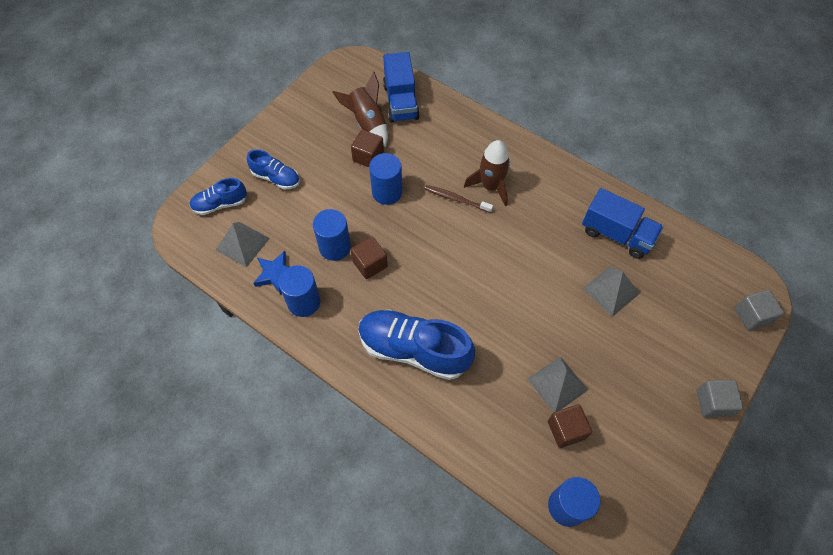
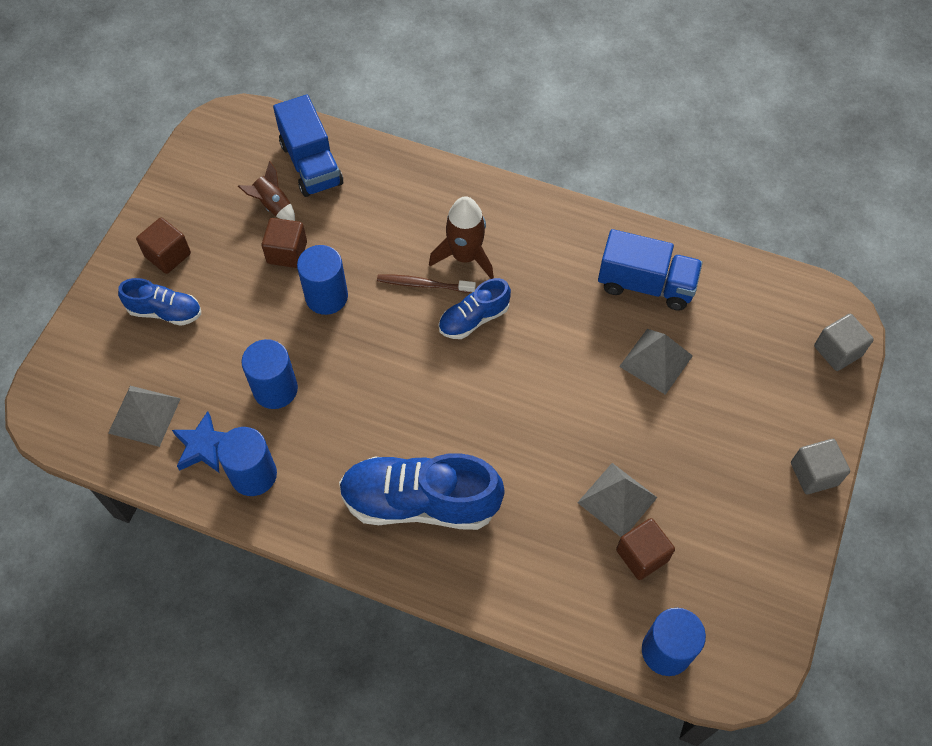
camera: 15 degrees left, 0 degrees up
(220, 204) = (95, 367): blue shoe -> blue shoe (474, 319)
(367, 123) = (273, 206): brown rocket -> brown rocket, size x0.63
(370, 264) = (330, 401): brown cube -> brown cube (168, 255)

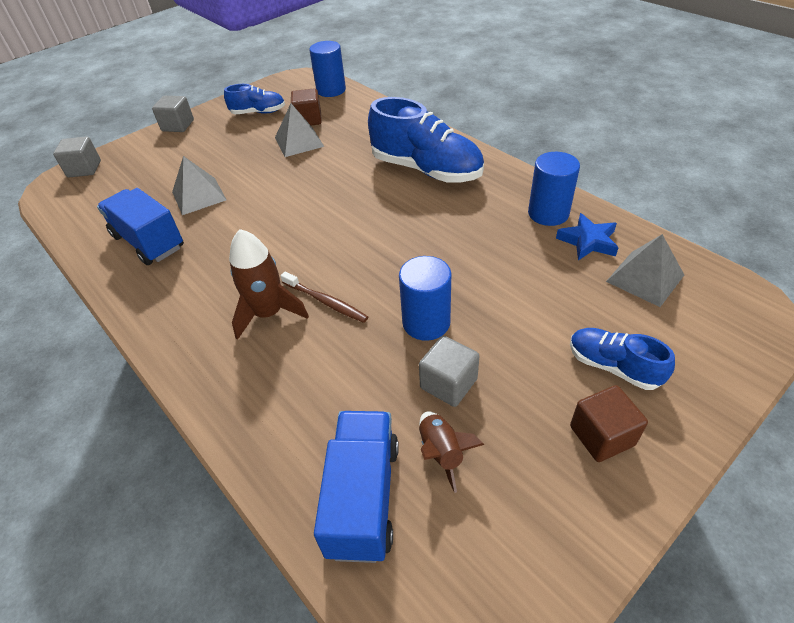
camera: 150 degrees left, 15 degrees down
(275, 389) = (510, 262): blue cylinder -> none
(287, 252) = (448, 383): brown cube -> grey cube
(474, 319) = (304, 261): blue shoe -> blue shoe (258, 112)

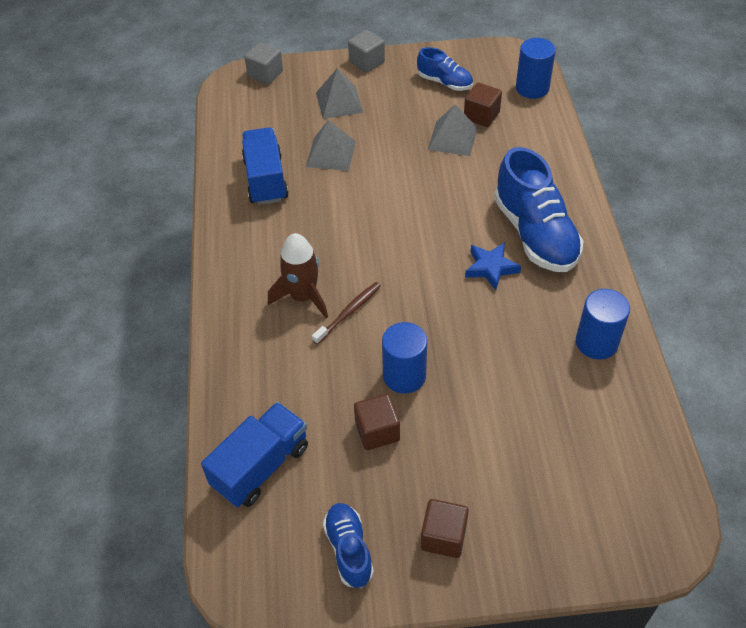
camera: 35 degrees right, 5 degrees up
(326, 302) = (349, 312): brown toothbrush -> brown toothbrush turned 120 degrees counterclockwise
(441, 452) = (330, 473): brown rocket -> none
(448, 383) = (377, 431): grey cube -> brown cube
(588, 241) = (601, 389): blue star -> blue star (491, 268)
(613, 366) = (504, 499): blue shoe -> blue shoe (349, 550)
(645, 278) = (611, 451): grey pyramid -> grey pyramid (339, 102)

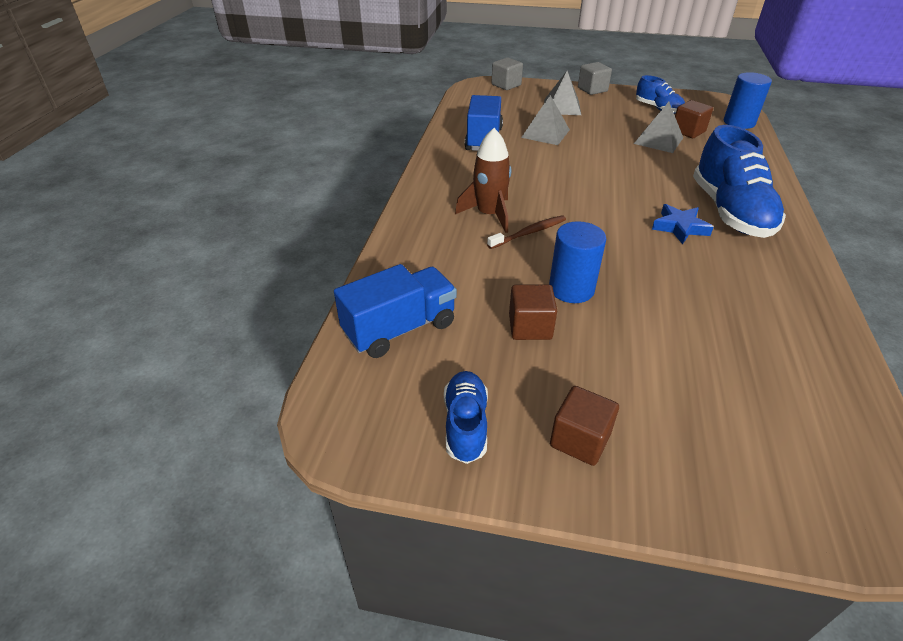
camera: 15 degrees right, 10 degrees down
(596, 342) = (791, 304): blue cylinder -> none

